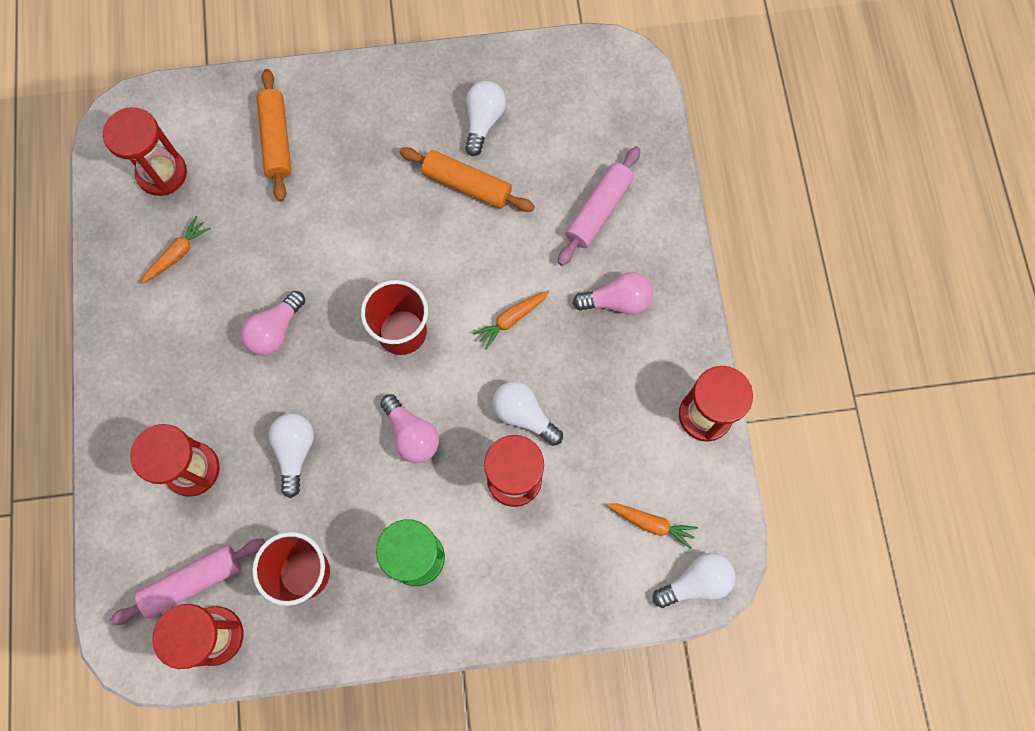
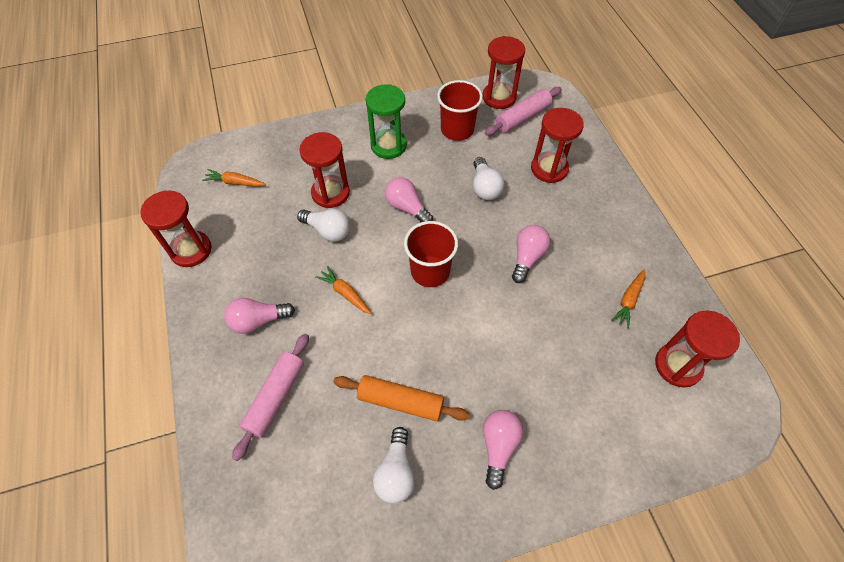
camera: 170 degrees right, 15 degrees down
(276, 140) = (590, 416): orange rolling pin -> none
(378, 127) = (498, 446): none -> pink light bulb
(511, 319) = (345, 293): orange carrot -> orange carrot turned 90 degrees counterclockwise
(696, 582) = (207, 157): white light bulb -> none

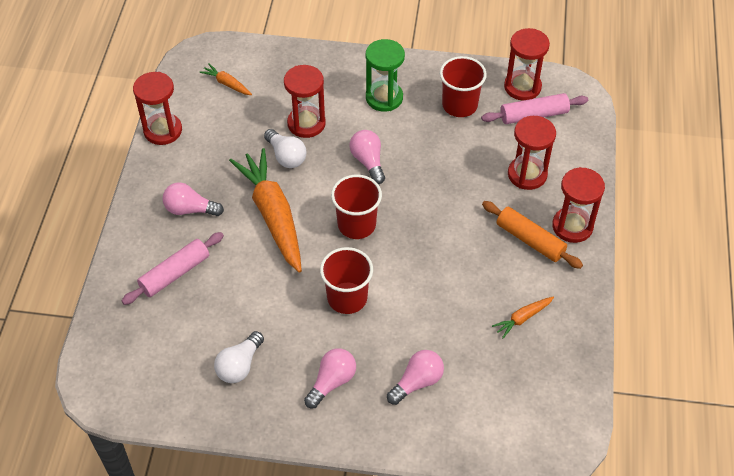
camera: 25 degrees right, 5 degrees down
(345, 293) = (272, 215): orange carrot -> orange carrot, size x2.31
(400, 402) = (272, 317): orange rolling pin -> orange rolling pin (530, 240)
(462, 349) = (347, 298): none -> red cup
(485, 187) = (452, 169): white light bulb -> none
(527, 257) = (452, 246): pink light bulb -> pink light bulb (417, 382)
(678, 366) = (529, 387): red hourglass -> red hourglass (572, 226)

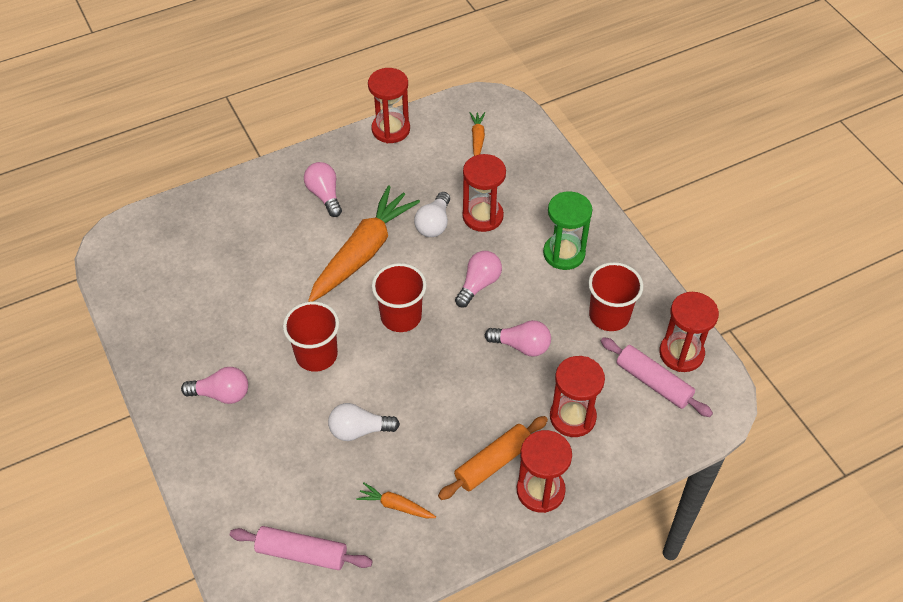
camera: 55 degrees right, 0 degrees up
(175, 273) = (254, 224): pink rolling pin -> pink rolling pin (302, 553)
(239, 365) = (194, 320): white light bulb -> white light bulb (359, 430)
(417, 382) = (264, 458): pink light bulb -> pink light bulb (521, 346)
(530, 240) = (493, 462): orange rolling pin -> orange rolling pin turned 45 degrees clockwise

